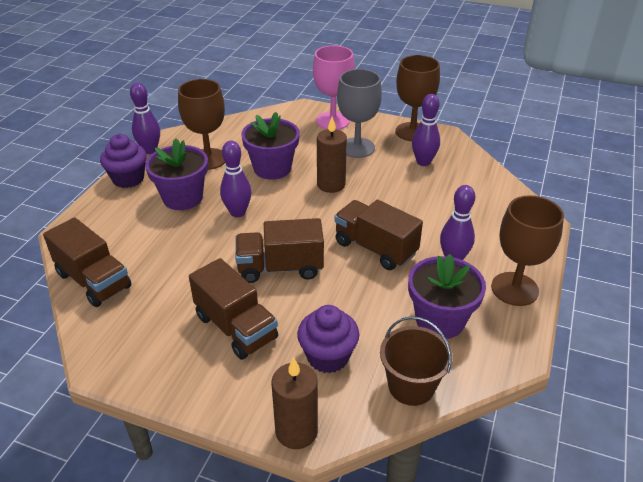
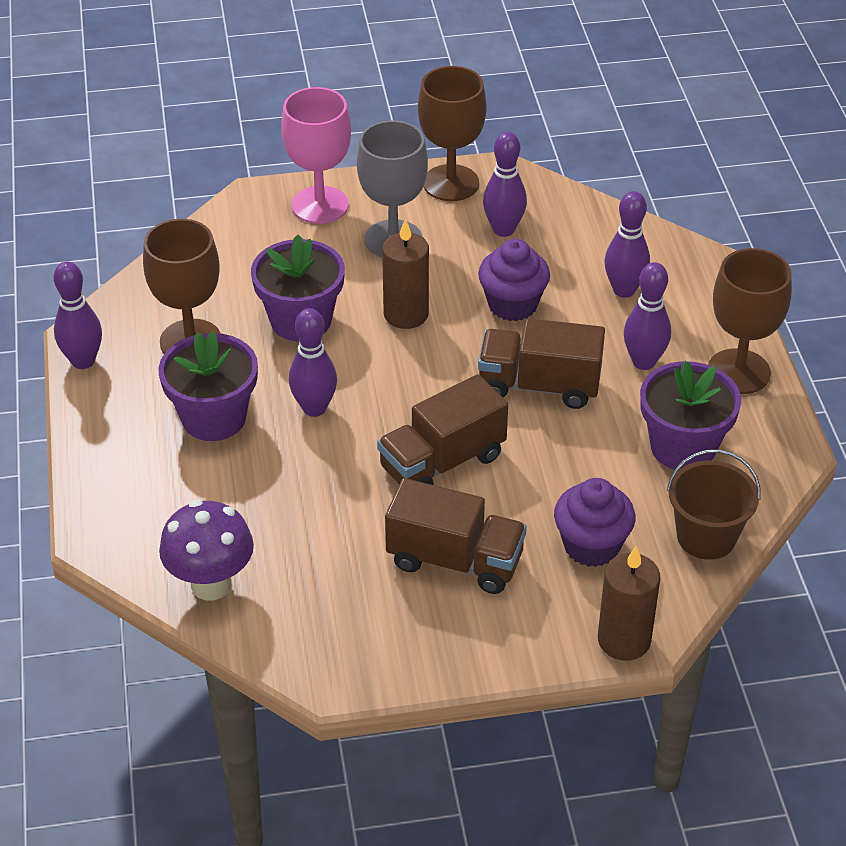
camera: 30 degrees left, 5 degrees up
(93, 280) = (211, 584): brown truck -> purple mushroom
(128, 179) = (99, 421): purple cupcake -> purple cupcake (512, 305)
(472, 216) = (624, 290): none -> purple bowling pin

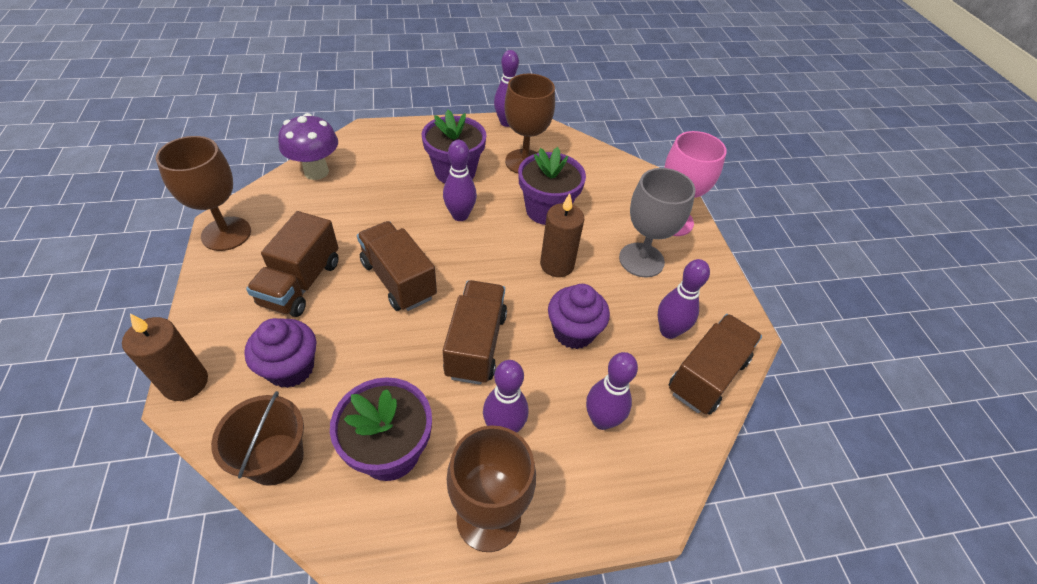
camera: 85 degrees right, 5 degrees up
(451, 183) = (720, 298): brown goblet -> brown goblet (226, 234)
(560, 209) = (707, 376): none -> brown truck

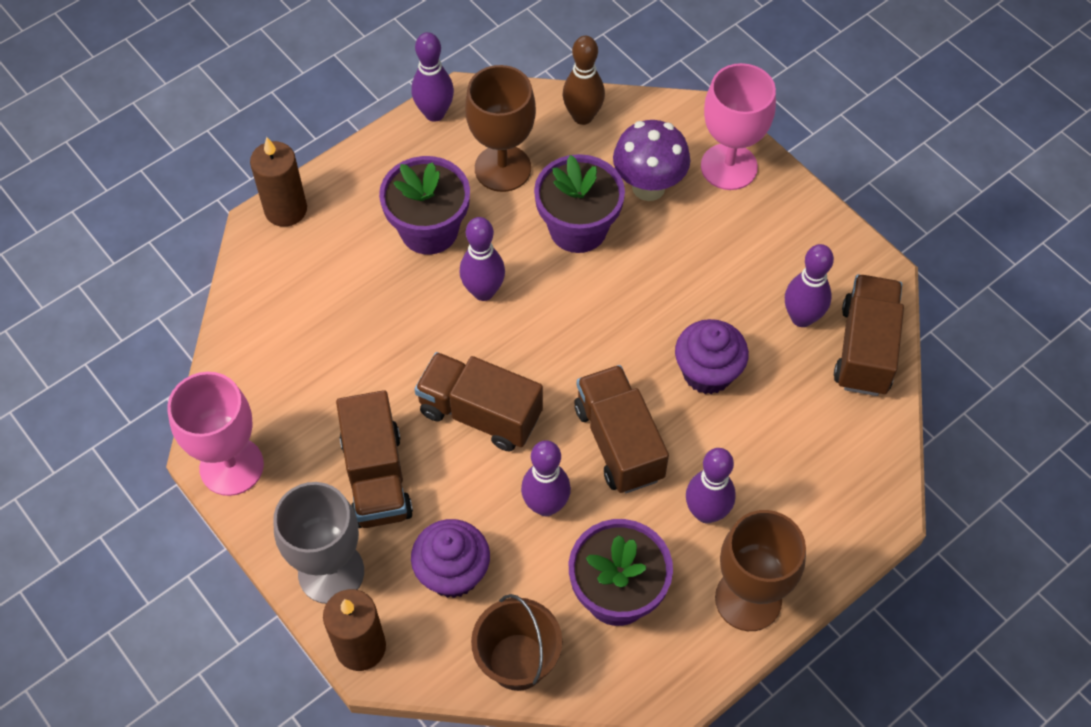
camera: 25 degrees left, 10 degrees up
(226, 234) = (231, 466): brown goblet -> pink goblet
(316, 172) = (257, 323): purple mushroom -> purple mushroom (648, 187)
(557, 265) = (638, 299): brown candle -> brown candle (286, 210)
(593, 158) = (582, 116): none -> brown bowling pin
(601, 420) = (791, 452): purple bowling pin -> purple bowling pin (545, 505)
(641, 260) = (725, 242): grey goblet -> grey goblet (331, 572)

